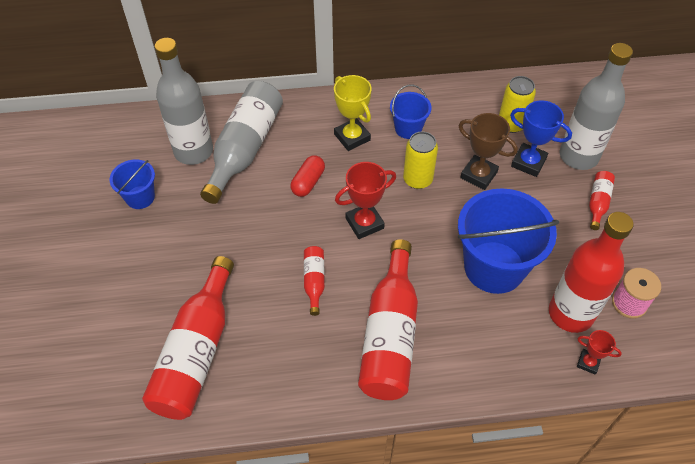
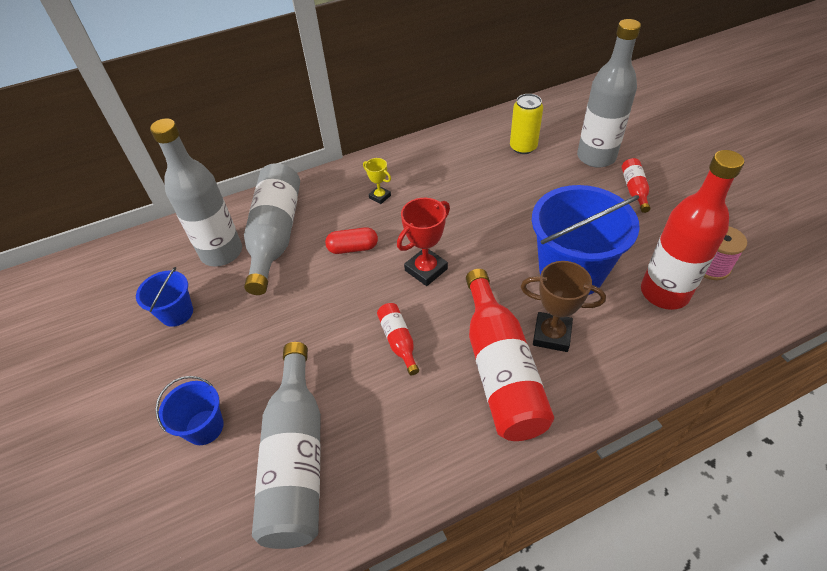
camera: 15 degrees left, 5 degrees down
(196, 352) = (296, 458): red bottle -> grey bottle
(308, 182) = (353, 248): red capsule -> red capsule turned 75 degrees clockwise
(352, 137) = (380, 197): yellow trophy -> yellow trophy, size x0.58
(408, 128) = (430, 175): blue bucket -> blue bucket (204, 427)
(417, 179) = (460, 216): yellow can -> none
(478, 175) = (515, 196): brown trophy -> brown trophy (551, 335)
(528, 162) = (555, 174): blue trophy -> none
(588, 363) = (706, 333): red trophy -> none

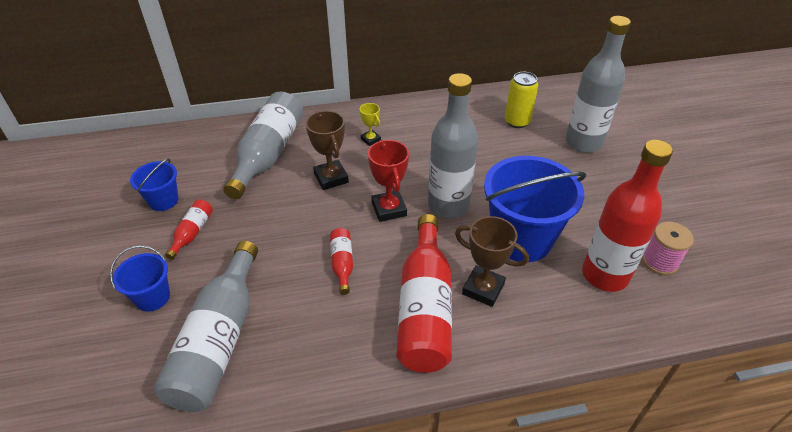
camera: 10 degrees right, 5 degrees down
(221, 252) = (218, 159): grey bottle -> grey bottle (448, 206)
(353, 248) = (331, 178): red capsule -> brown trophy
(426, 269) = (389, 209): red trophy -> red trophy turned 75 degrees counterclockwise
(634, 190) = (609, 178): red bottle -> red bottle (192, 233)

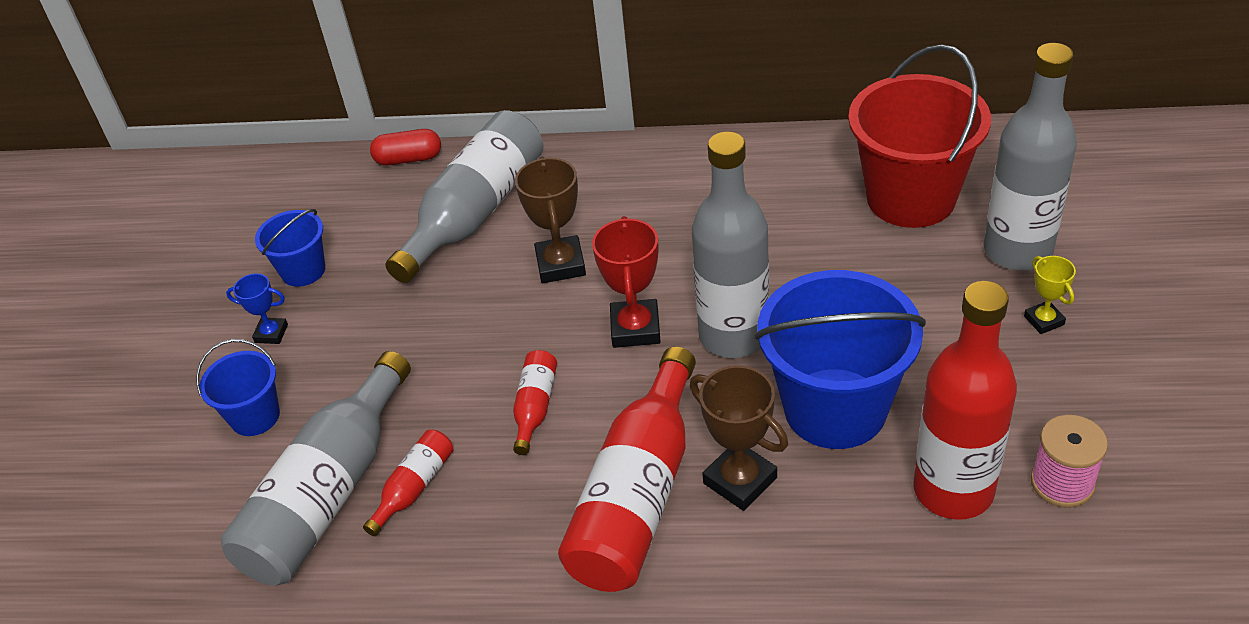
camera: 20 degrees right, 0 degrees up
(151, 242) = (271, 333): none -> blue trophy
(192, 233) = (331, 327): red bottle -> red bottle (414, 487)
(216, 128) = (408, 159): none -> red capsule
(370, 139) = (645, 204): yellow trophy -> yellow trophy (1044, 320)
(517, 121) = (911, 198): yellow can -> red bucket

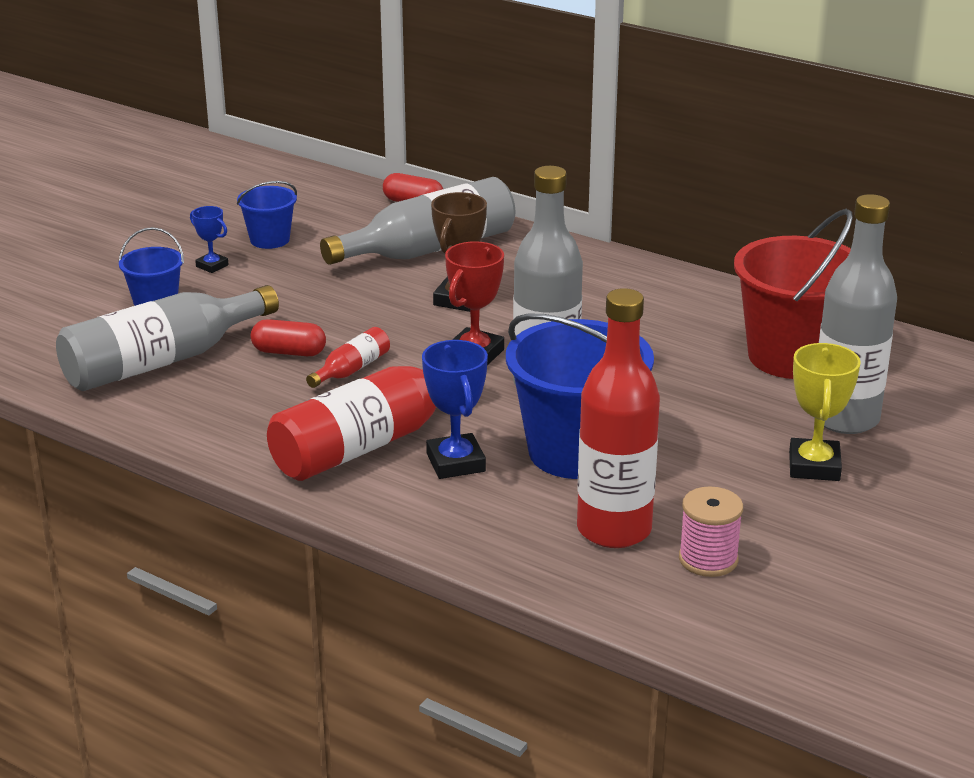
camera: 25 degrees right, 15 degrees down
(414, 487) = (222, 380): red bottle -> none
(452, 414) = (289, 352): none -> red capsule
(740, 480) = (456, 462): brown trophy -> blue trophy
(1044, 320) = (814, 466): yellow trophy -> yellow trophy, size x1.72

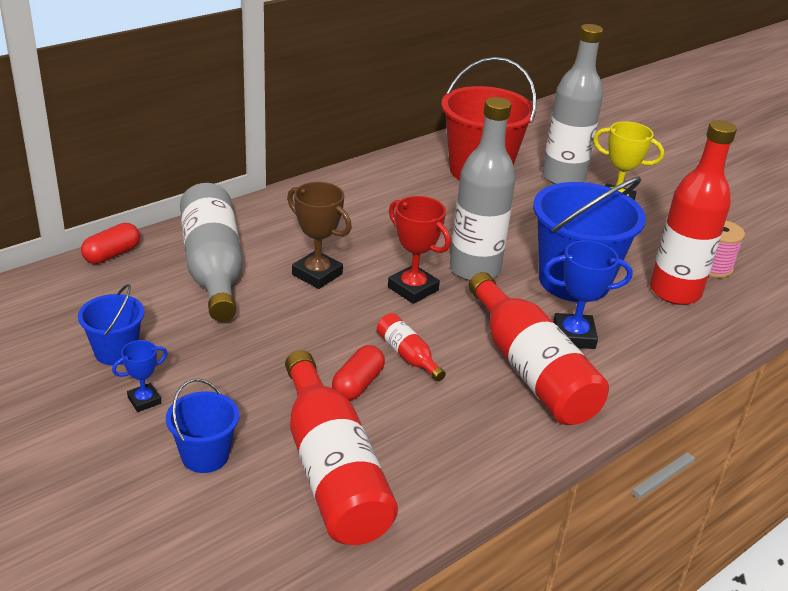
camera: 75 degrees left, 5 degrees up
(162, 361) = (332, 470): grey bottle -> red bottle

